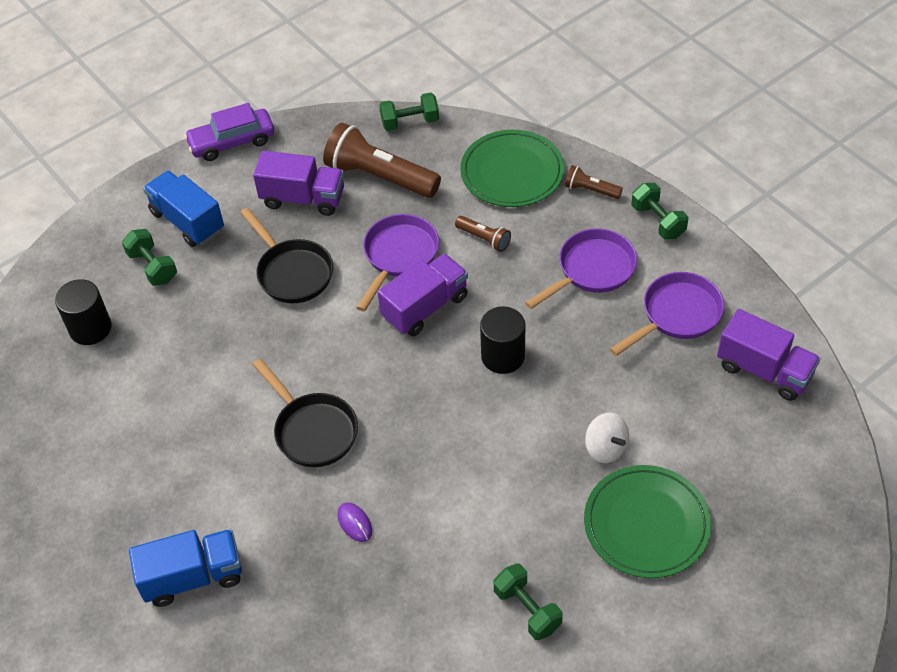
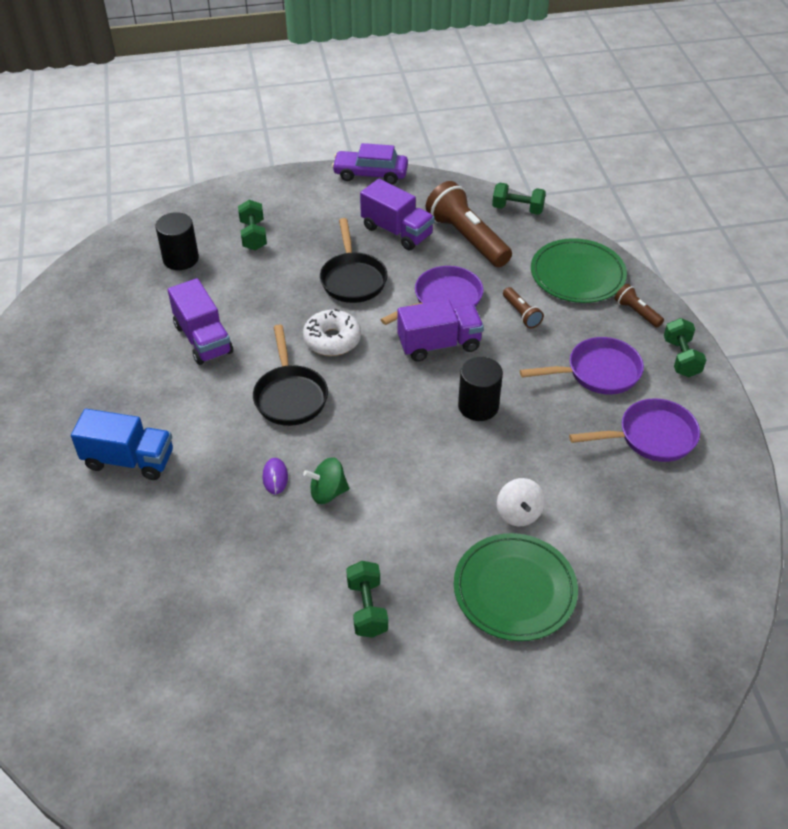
camera: 25 degrees right, 5 degrees down
(187, 221) = (300, 215): blue truck -> none
(315, 350) = (332, 340): none -> white donut
(416, 513) = (328, 492): none -> green spinning top
(764, 370) = (704, 514): purple truck -> purple truck (203, 339)

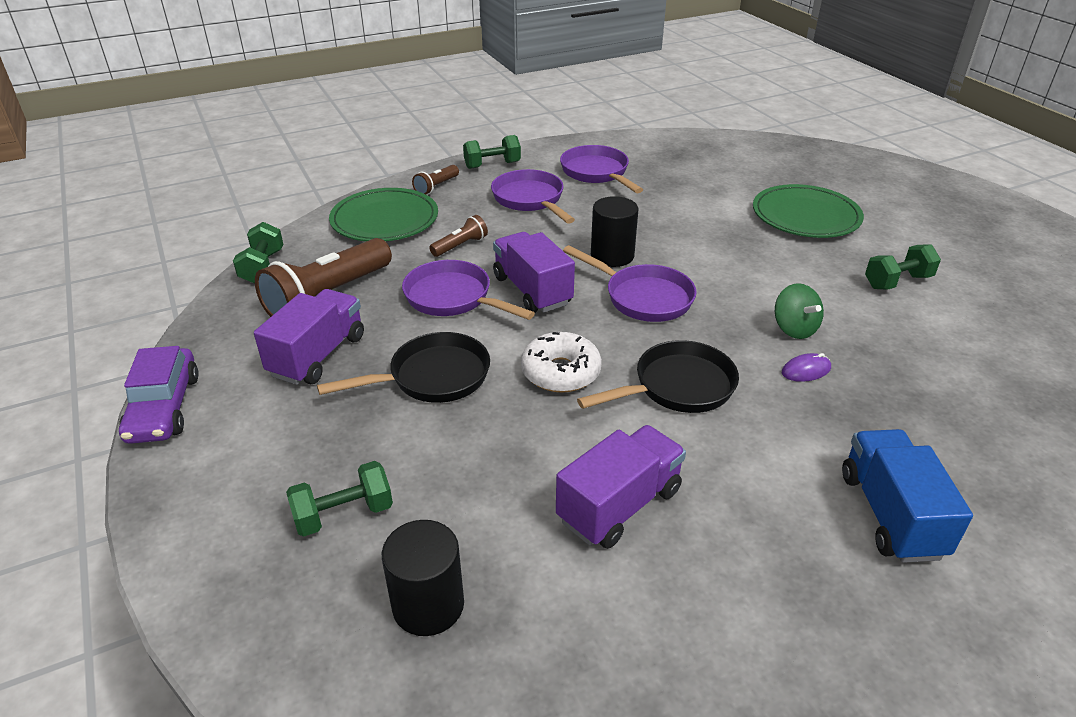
camera: 105 degrees left, 10 degrees down
(406, 408) = (643, 297): none -> purple pan
(518, 513) = (727, 222): white spinning top -> none

